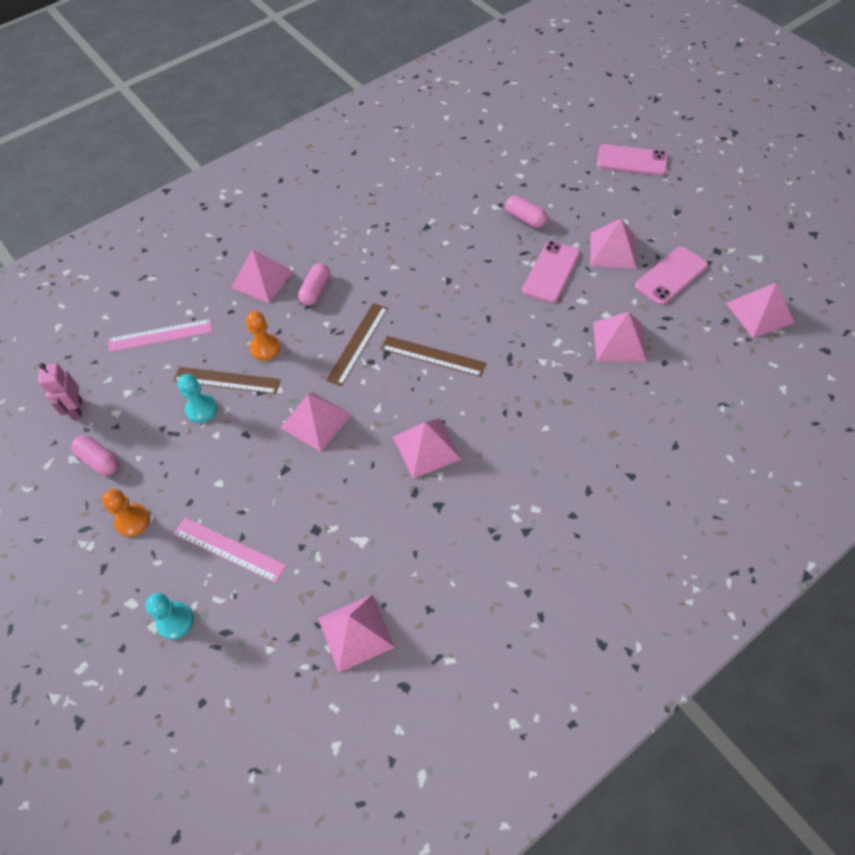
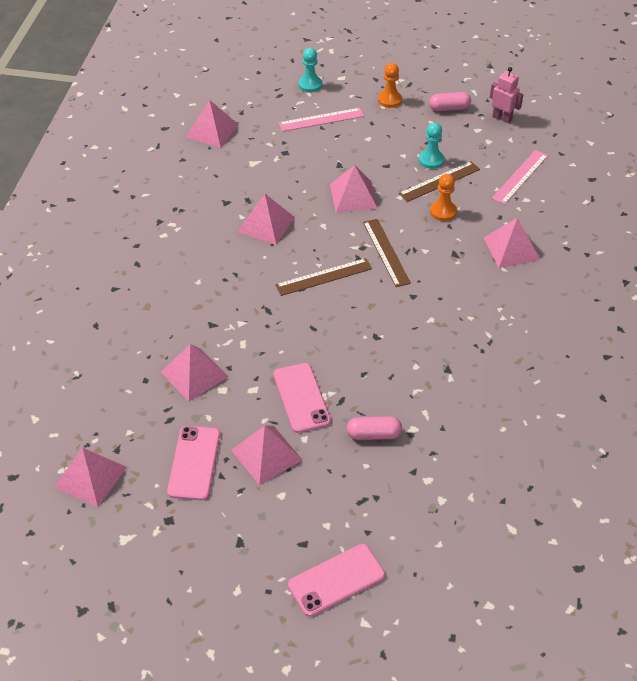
camera: 135 degrees right, 10 degrees down
(315, 291) = (463, 265): pink capsule -> none

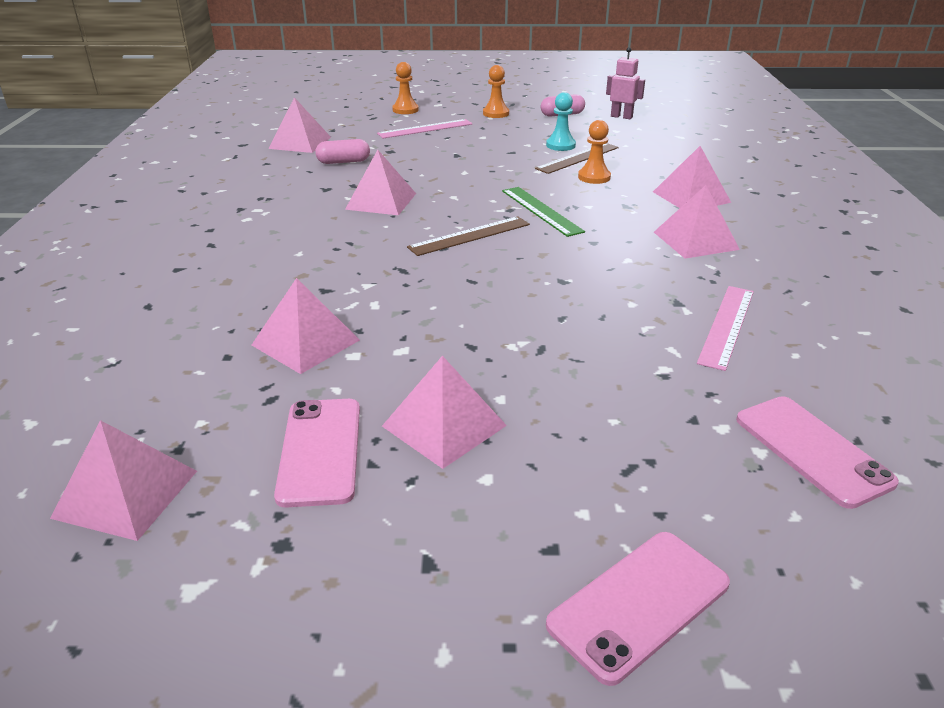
camera: 10 degrees left, 15 degrees down
(301, 398) = (479, 352): pink phone -> pink phone (812, 450)
(310, 85) = (405, 110): turquoise pawn -> orange pawn
(353, 196) = (482, 174): pink pyramid -> pink pyramid (695, 240)
(373, 434) = (608, 382): pink capsule -> pink capsule (343, 162)
(386, 252) = (541, 211): brown ruler -> green ruler
(520, 177) = (666, 149): pink ruler -> pink ruler (727, 325)

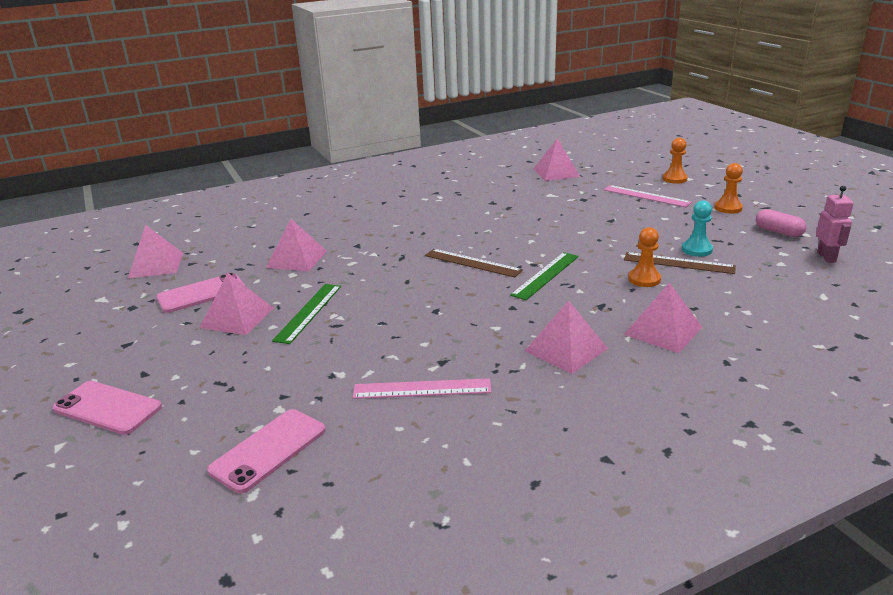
camera: 65 degrees right, 5 degrees down
(343, 162) = (542, 193): pink capsule -> none
(381, 201) = (494, 222): pink pyramid -> none
(487, 362) = (308, 312): none -> green ruler

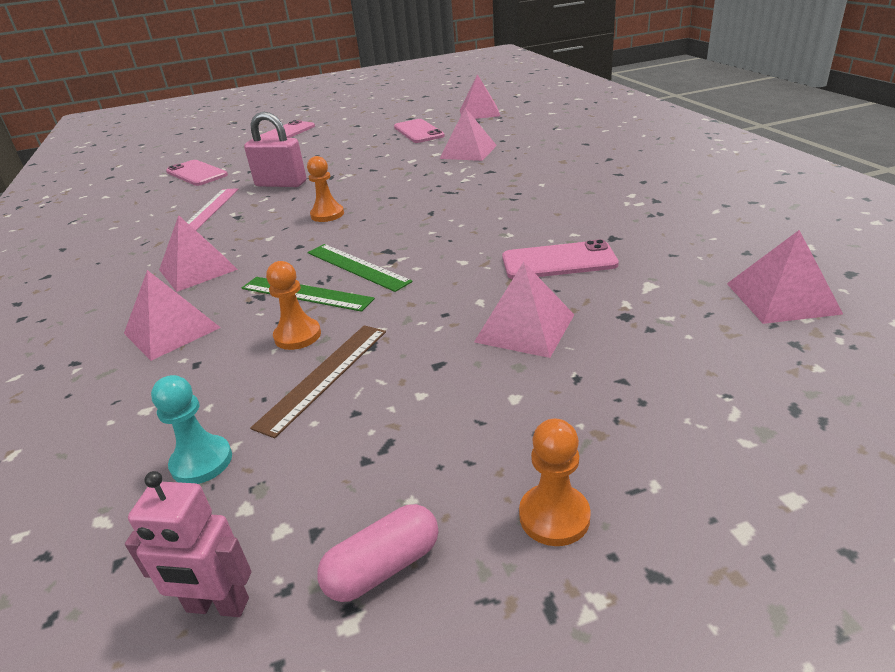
camera: 100 degrees right, 5 degrees up
(237, 317) = (370, 146): pink pyramid -> pink pyramid (524, 328)
(308, 312) = (360, 166): green ruler -> green ruler (306, 294)
(347, 355) = (281, 184): none -> pink padlock
(472, 263) = (415, 226): brown ruler -> none
(526, 214) = (558, 261): none -> pink phone
(646, 196) = (643, 394): pink ruler -> none
(674, 179) = (778, 467): orange pawn -> orange pawn (327, 214)
(696, 250) = (359, 407): turquoise pawn -> turquoise pawn (201, 462)

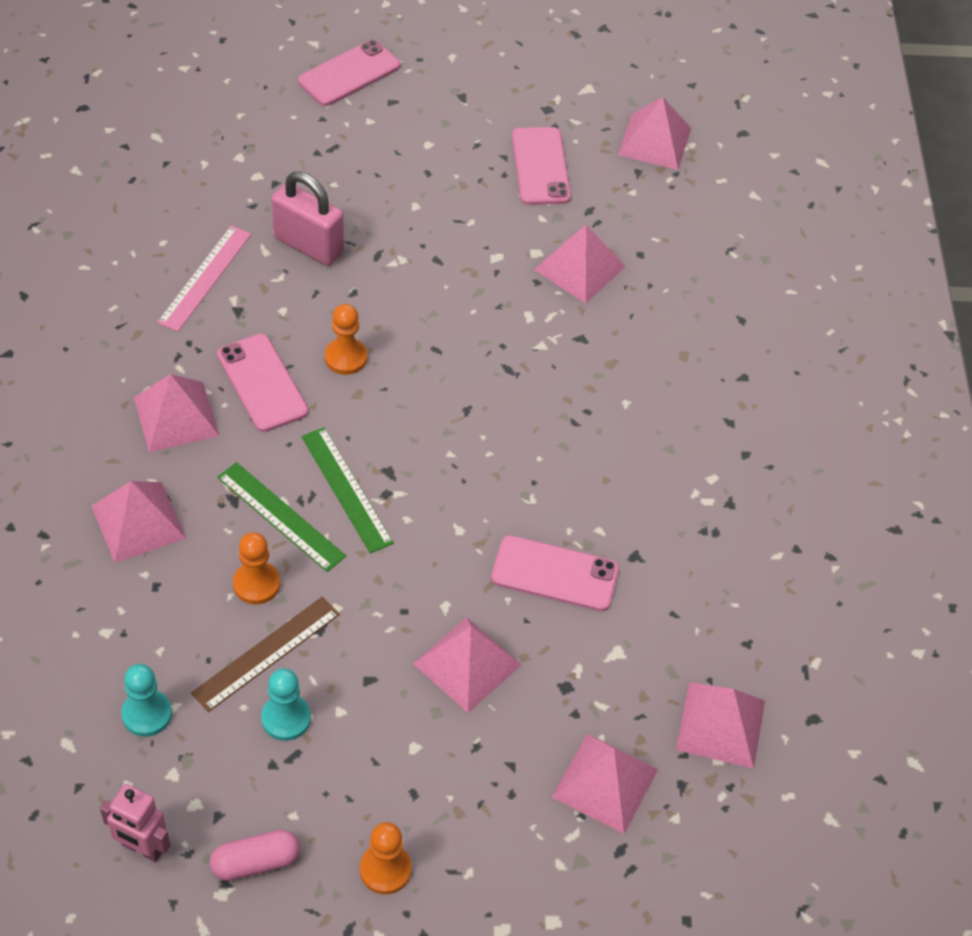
camera: 10 degrees right, 20 degrees up
(196, 173) = (203, 156): pink phone -> pink phone (262, 383)
(365, 417) = (286, 718): none -> turquoise pawn
(724, 364) = (605, 783): none -> pink pyramid

